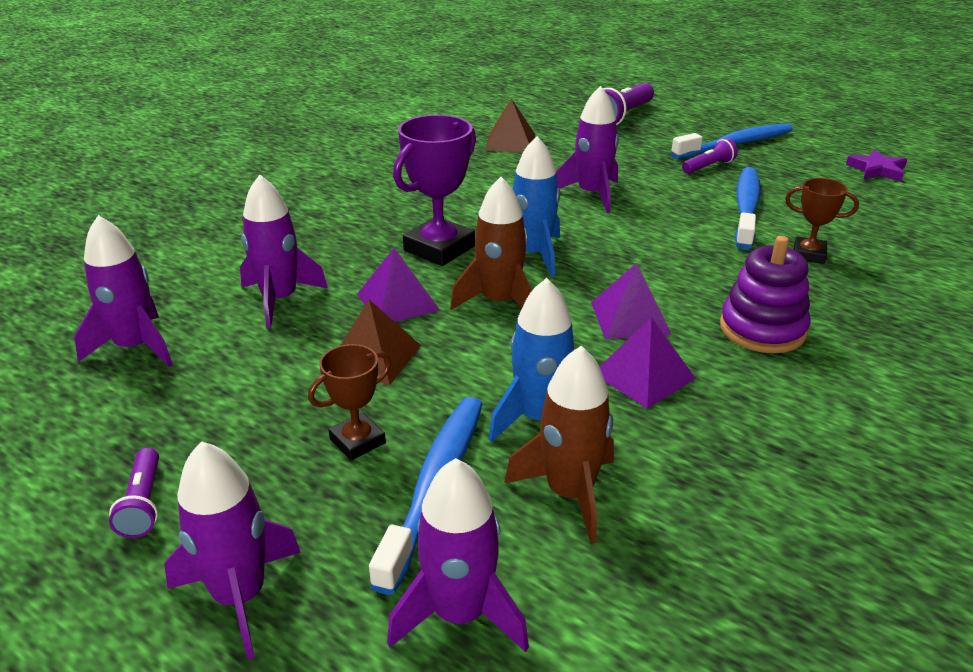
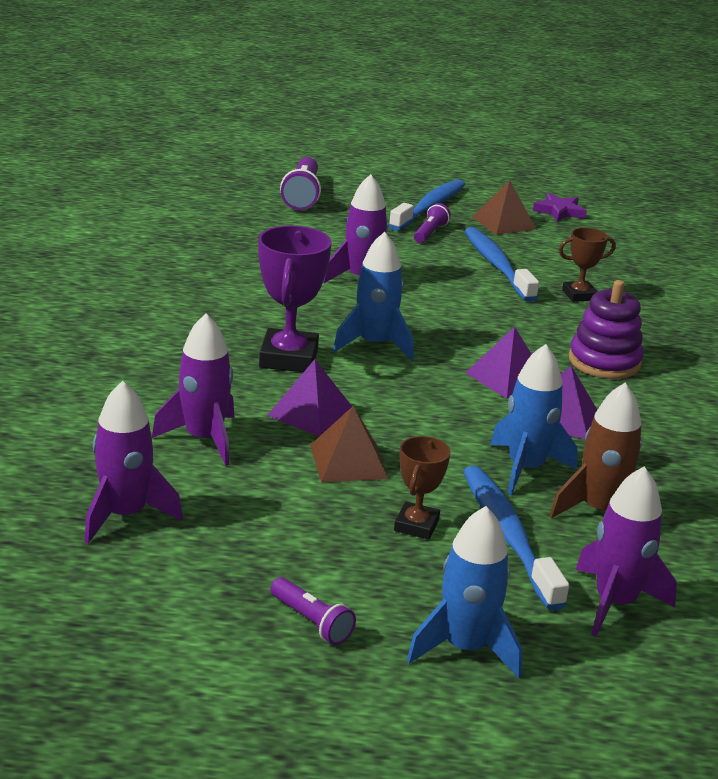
camera: 35 degrees left, 5 degrees down
(240, 596) = (465, 648): purple rocket -> blue rocket
(499, 302) = (395, 391): brown rocket -> none
(510, 142) = (228, 241): brown pyramid -> brown pyramid (503, 222)

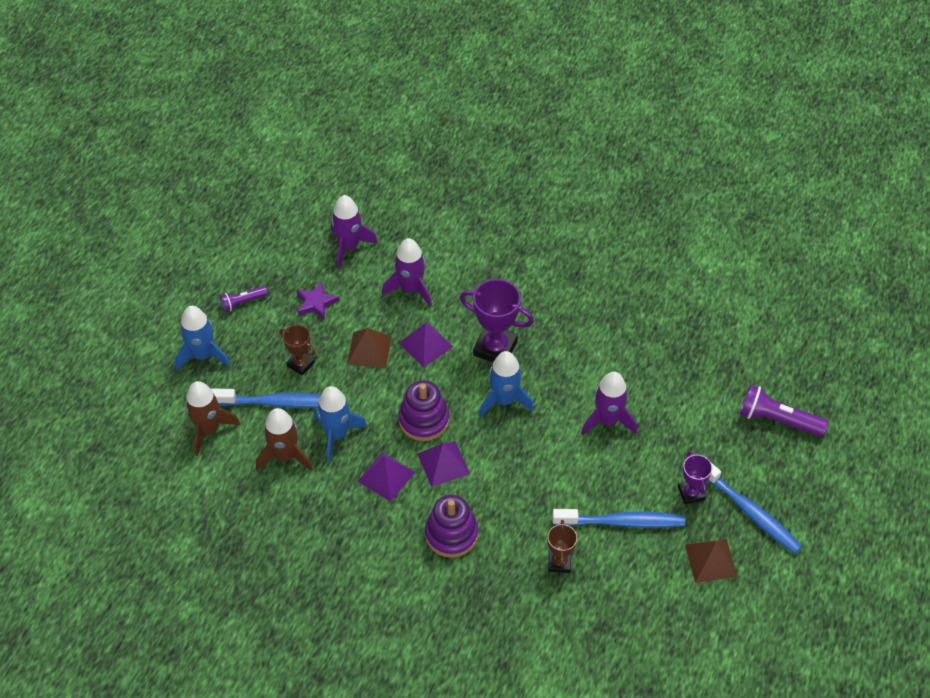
camera: 110 degrees right, 25 degrees up
(430, 233) = (691, 493): purple flashlight -> purple trophy
(447, 399) = (424, 420): none -> purple stacking toy
(559, 211) = (735, 620): purple star -> purple star (316, 303)
(615, 602) = (208, 430): purple rocket -> brown rocket

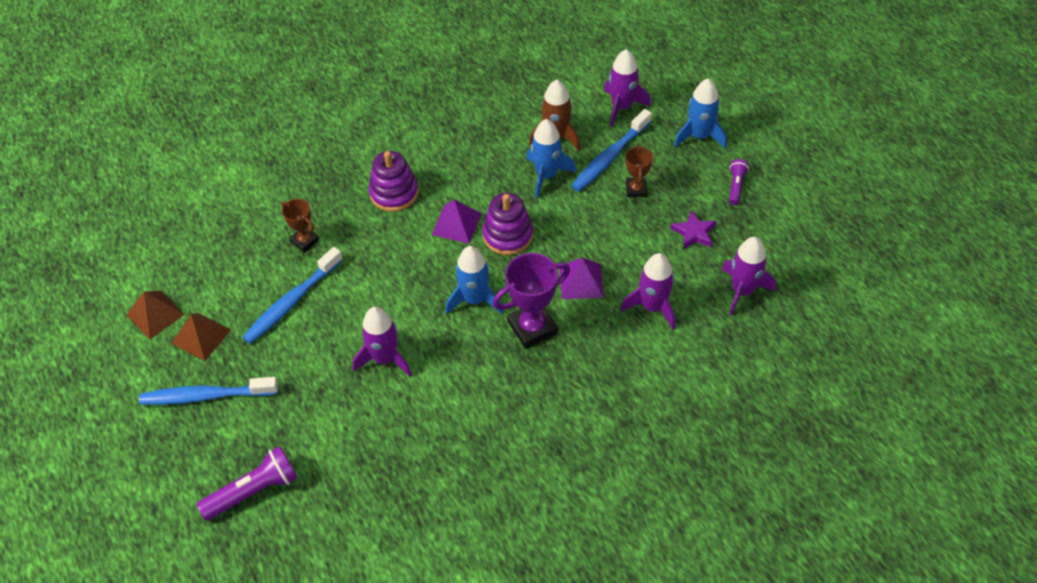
camera: 130 degrees right, 0 degrees up
(208, 430) = (622, 107): brown rocket -> purple rocket
(300, 364) = (636, 189): brown trophy -> brown trophy turned 75 degrees counterclockwise
(369, 350) = (610, 240): brown pyramid -> brown pyramid (155, 314)
(386, 476) = (480, 184): purple pyramid -> none
(691, 493) = (263, 367): purple trophy -> none

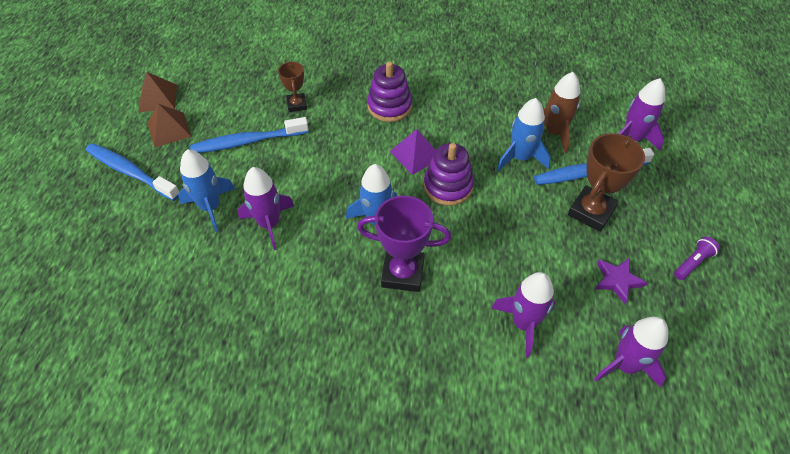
camera: 35 degrees right, 0 degrees up
(253, 491) = (88, 262): purple flashlight -> none
(581, 281) = (477, 260): purple pyramid -> none
(636, 189) = (591, 211): brown trophy -> brown trophy, size x1.72
(699, 136) = (688, 199): blue rocket -> blue rocket (211, 207)

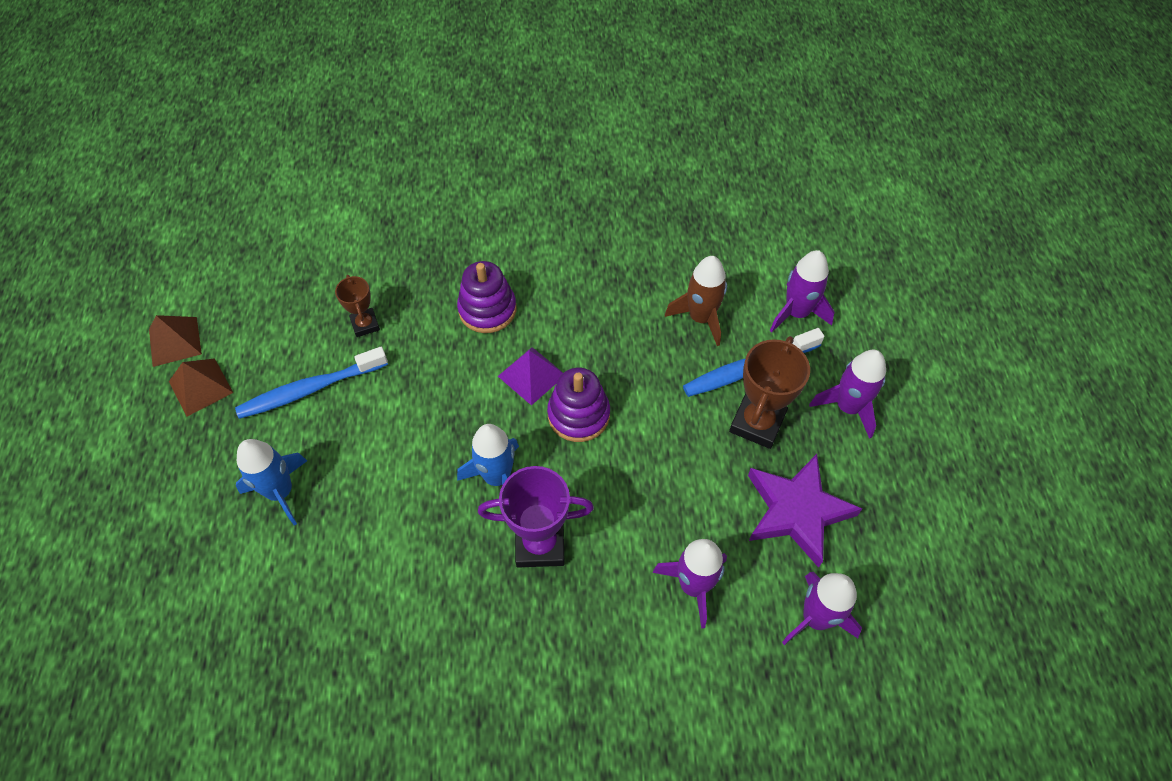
camera: 10 degrees left, 5 degrees up
(130, 172) = (162, 457): blue toothbrush -> none
(269, 224) = (361, 503): purple rocket -> purple rocket (847, 407)
(520, 158) = (663, 360): blue rocket -> none
(617, 280) = (797, 511): purple star -> purple star, size x1.88
(692, 263) = (881, 473): purple flashlight -> none

